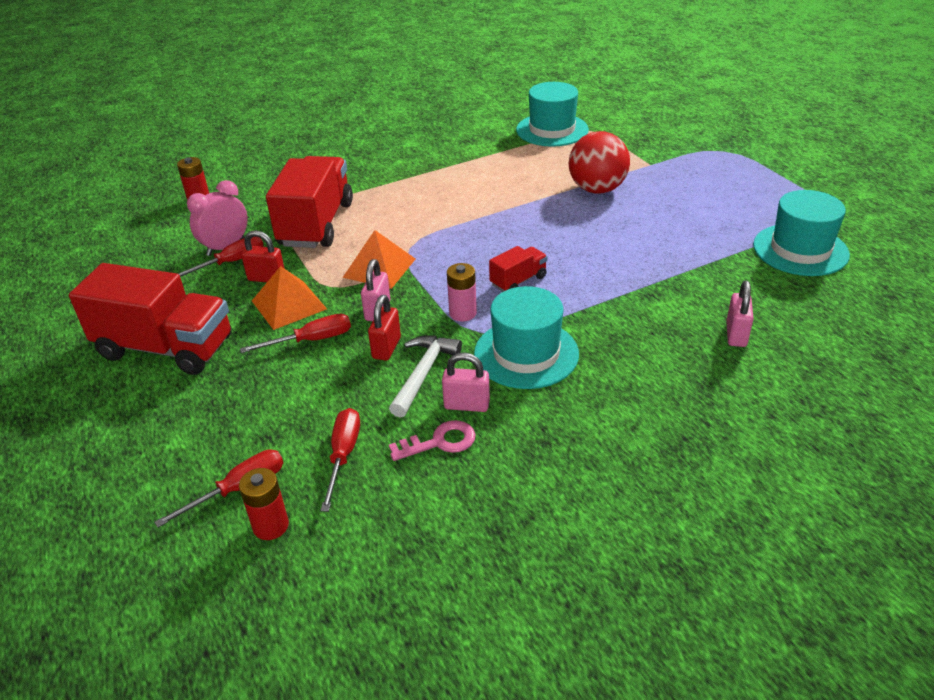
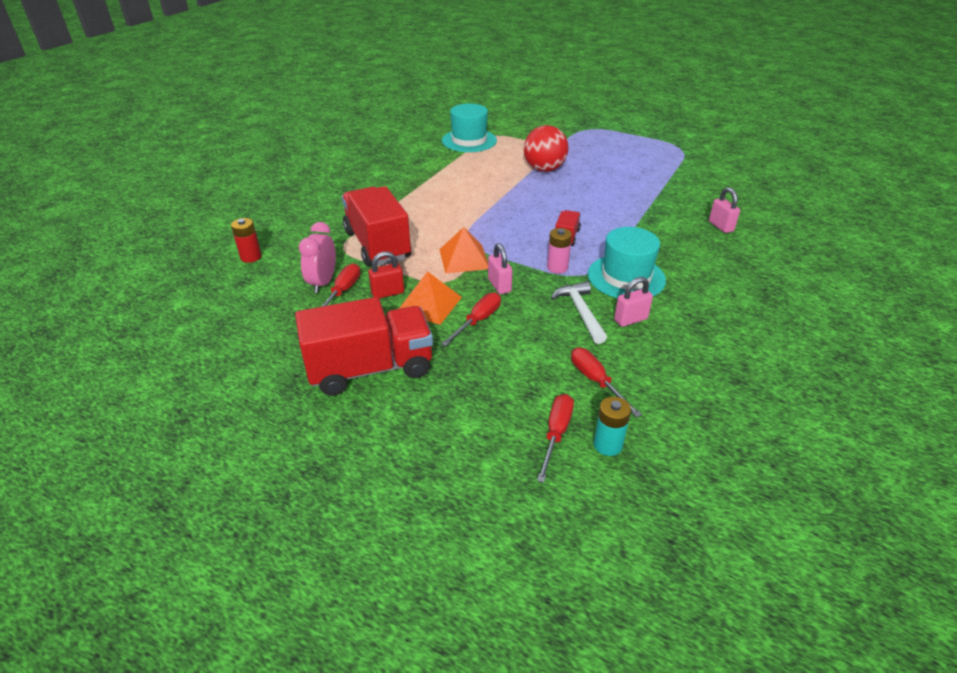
camera: 35 degrees left, 0 degrees up
(271, 526) = (608, 445): red battery -> turquoise battery
(386, 348) = (536, 306): red padlock -> none
(440, 442) = (643, 347): pink key -> none
(800, 250) = (695, 172): turquoise hat -> none

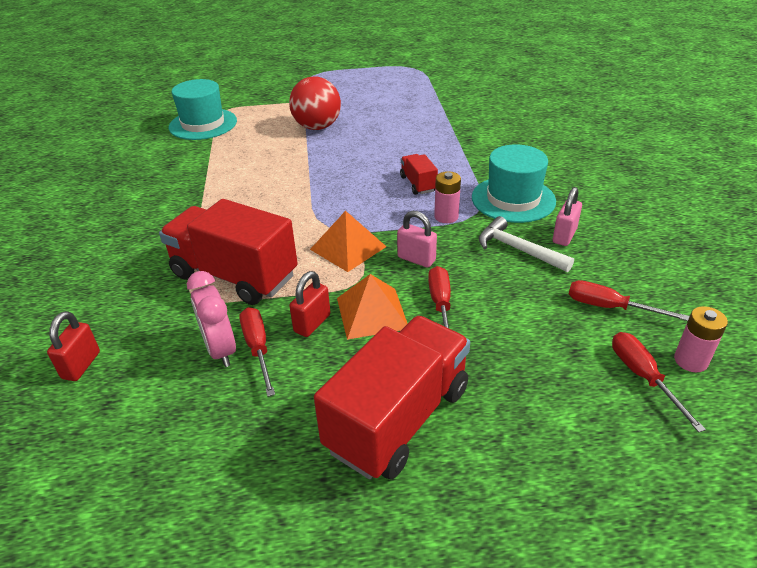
camera: 35 degrees left, 0 degrees up
(251, 257) = (81, 365): red battery -> red padlock
(608, 445) = (690, 361): turquoise battery -> pink battery
(720, 226) = (527, 124): pink padlock -> none

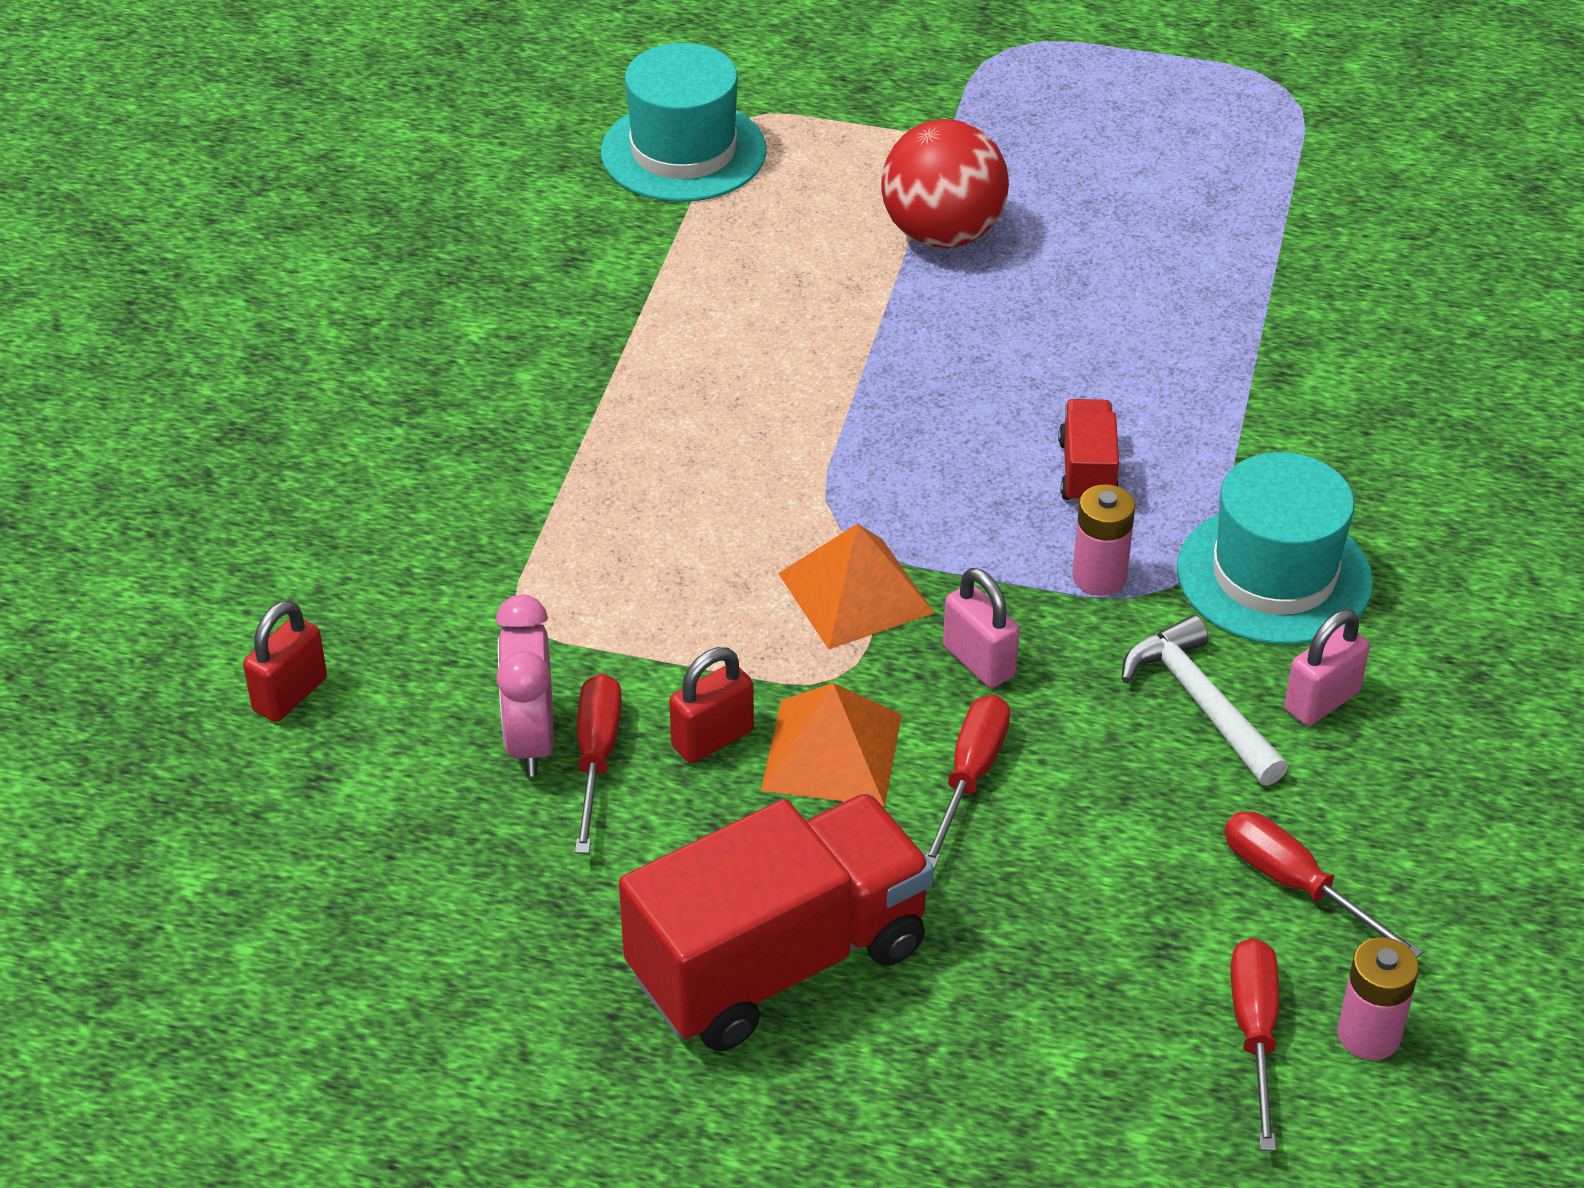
camera: 20 degrees right, 5 degrees up
(234, 275) = (609, 590): red truck -> none

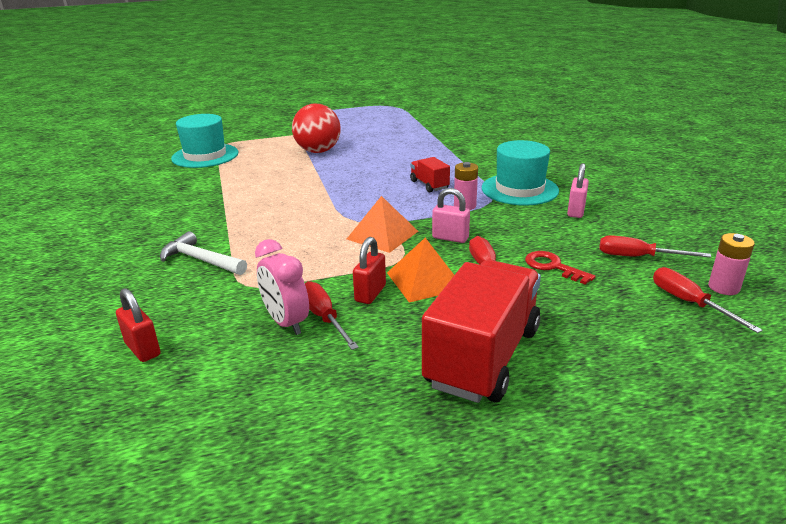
camera: 30 degrees left, 15 degrees down
(290, 695) = (143, 349): red padlock -> red padlock turned 45 degrees counterclockwise
(1100, 830) = (553, 267): none -> red key
(1201, 703) = (539, 224): white hammer -> white hammer (201, 260)

